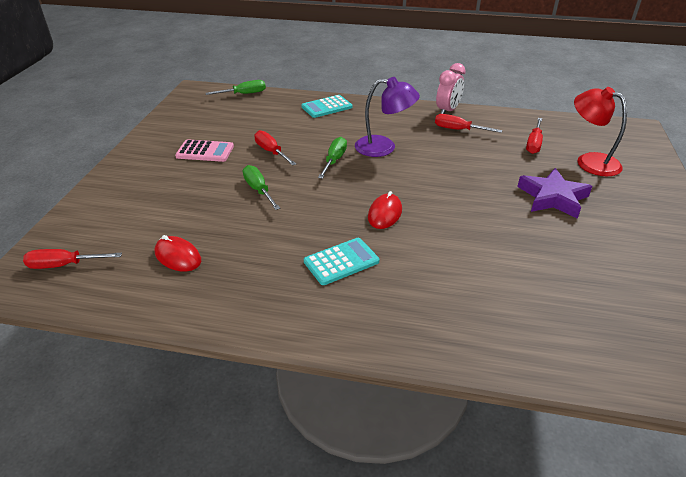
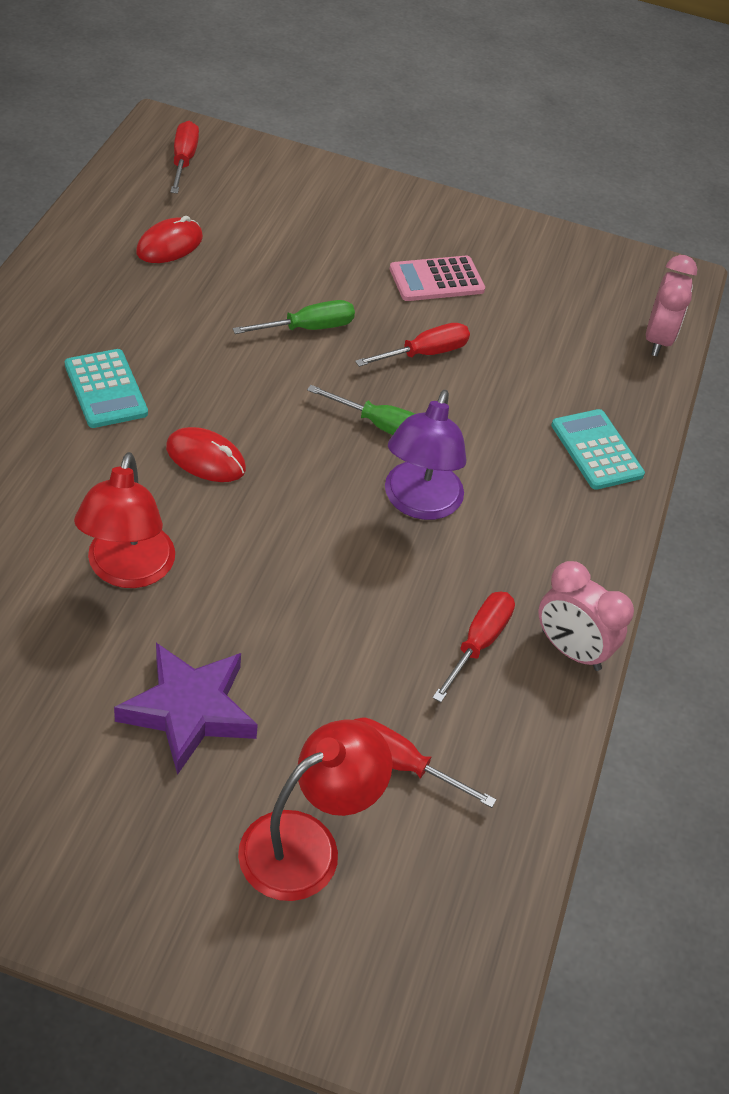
camera: 90 degrees right, 10 degrees up
(205, 151) = (436, 280): pink calculator -> pink calculator turned 60 degrees clockwise
(244, 94) = (657, 340): green screwdriver -> pink clock
(483, 229) = (127, 571): none -> red lamp

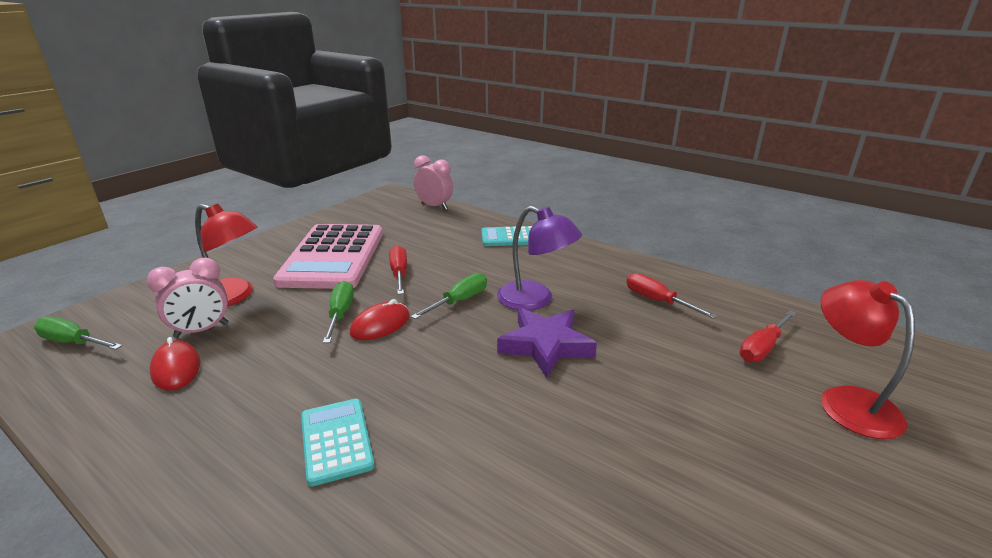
camera: 65 degrees left, 20 degrees down
(106, 389) = (336, 441): turquoise calculator -> turquoise calculator turned 105 degrees counterclockwise
(127, 571) = (577, 460): red lamp -> red lamp (233, 297)
(183, 161) = (73, 342): red screwdriver -> green screwdriver
(189, 710) = (735, 444): purple star -> purple star (545, 345)
(205, 459) = (456, 389): red mouse -> red mouse (380, 325)
(436, 280) = (333, 257): pink calculator -> pink calculator, size x2.01
(570, 650) = (661, 273): pink clock -> pink clock (201, 330)

